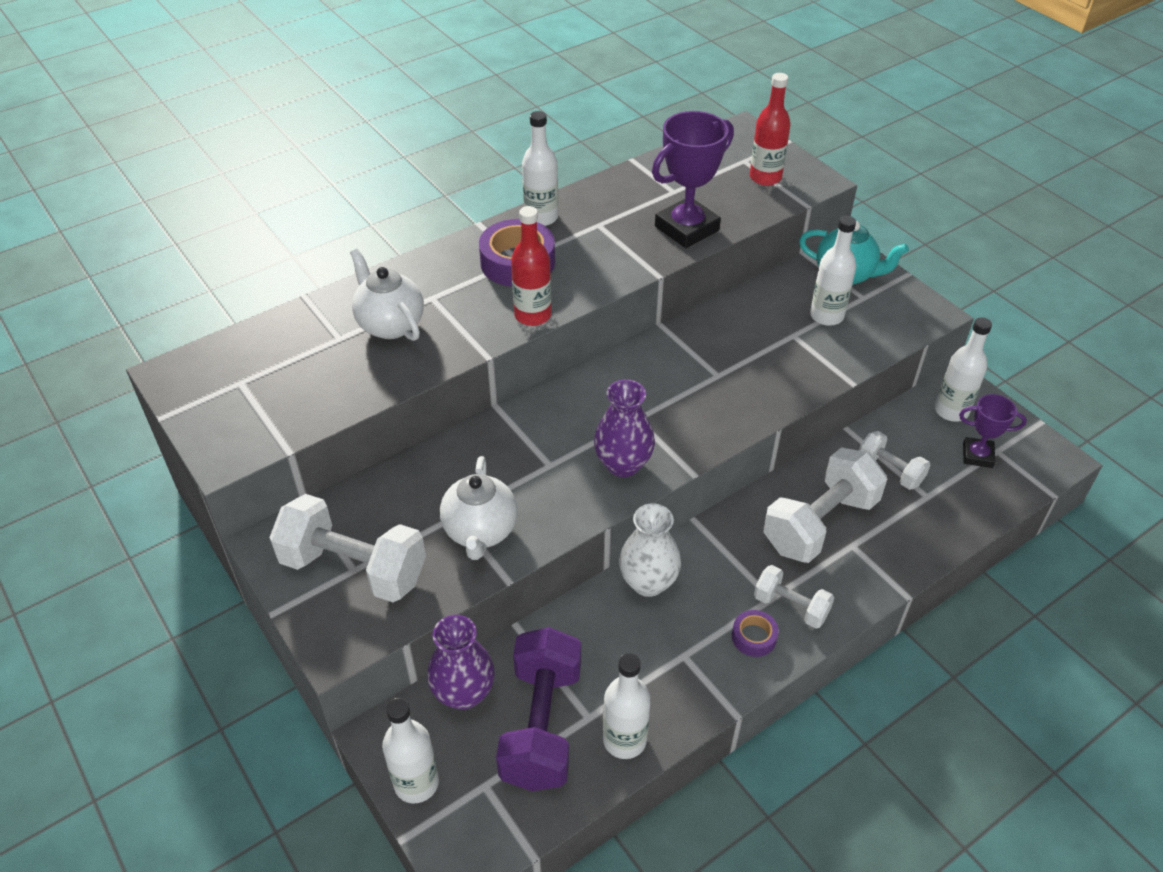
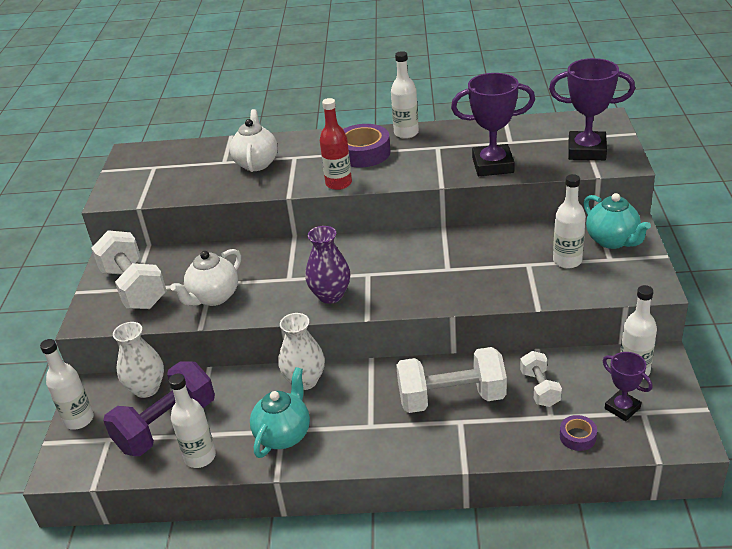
camera: 40 degrees right, 10 degrees down
(464, 693) = (146, 388): purple vase -> white vase
(691, 659) = (284, 434): none -> turquoise teapot
(754, 637) = (334, 442): purple tape -> purple tape (577, 436)
(765, 177) = (586, 151): red bottle -> purple trophy
(790, 607) = (377, 437): white dumbbell -> none

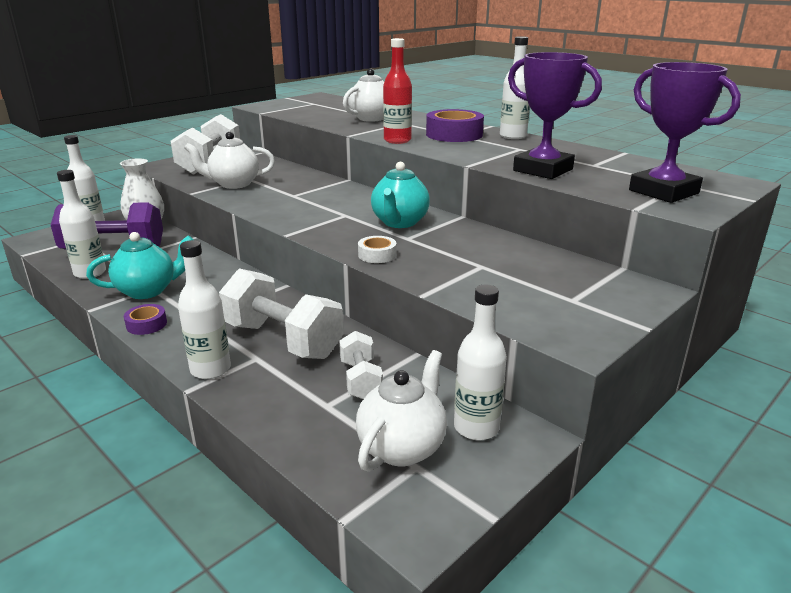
camera: 40 degrees right, 10 degrees down
(305, 381) = (223, 272): white vase -> none
(330, 295) = (295, 213): purple vase -> none
(457, 296) = (377, 255): none -> white tape
(540, 388) = (360, 380): white dumbbell -> white dumbbell turned 45 degrees counterclockwise
(567, 261) = (524, 281): white bottle -> white bottle (210, 369)
(577, 436) = (316, 436): purple tape -> purple tape (146, 324)
(612, 241) = (605, 290): turquoise teapot -> turquoise teapot (399, 222)
(622, 408) = (402, 447): purple trophy -> white teapot

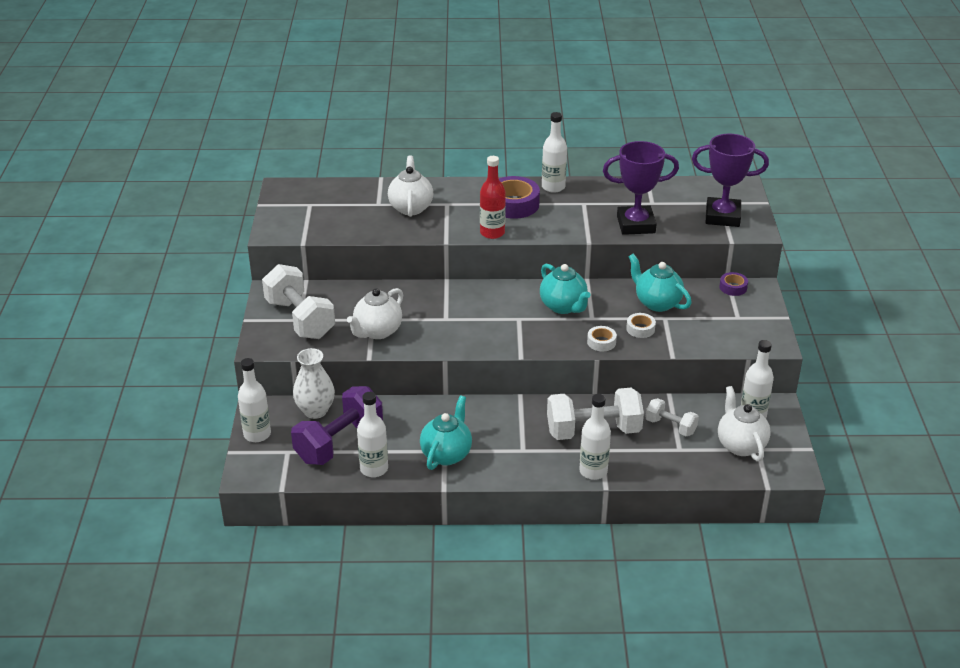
camera: 45 degrees left, 10 degrees up
(146, 324) = (501, 473): purple tape -> purple tape (733, 287)
(437, 262) = (640, 329): none -> white tape
(497, 253) = (657, 303): none -> turquoise teapot

